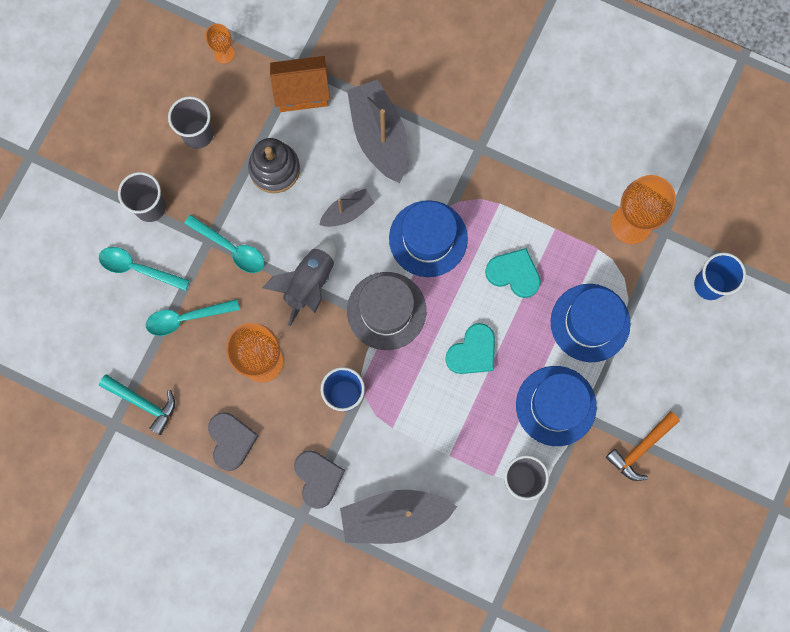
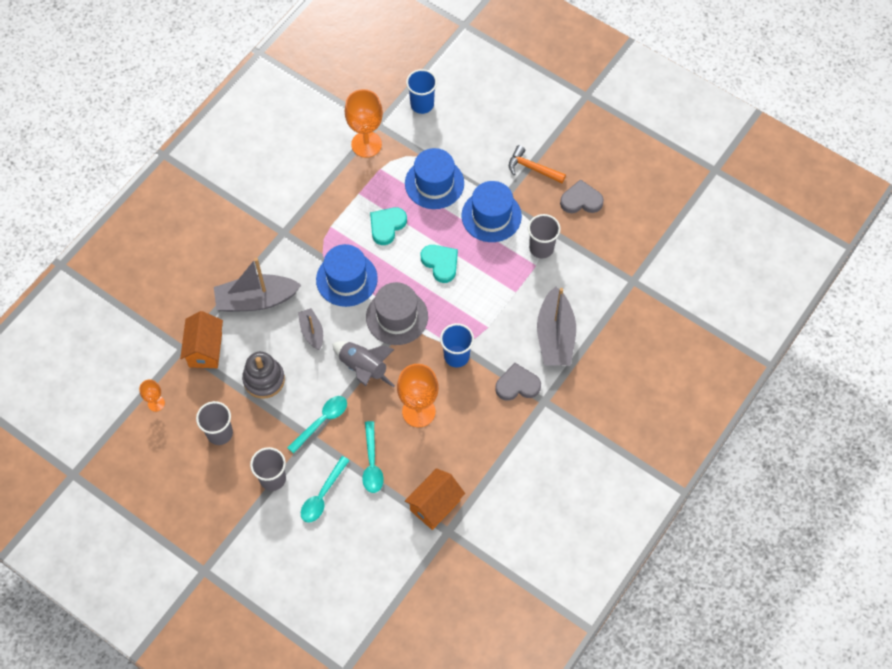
camera: 80 degrees left, 15 degrees down
(143, 403) = (435, 505): turquoise hammer -> orange house
(231, 440) = (477, 443): grey heart -> grey heart (581, 200)
(640, 449) = (532, 168): orange hammer -> orange hammer turned 150 degrees clockwise

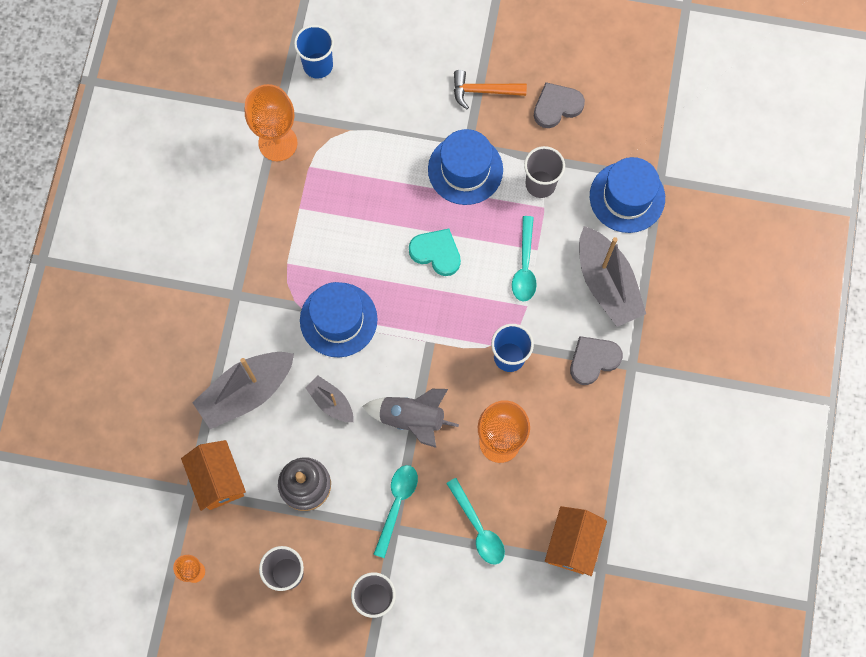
camera: 25 degrees left, 10 degrees up
(322, 495) = (441, 592): turquoise spoon -> turquoise spoon (524, 266)
(387, 226) = (352, 234): turquoise heart -> none
(397, 317) = (419, 340): grey hat -> none
(434, 183) = (381, 158): blue hat -> blue hat (627, 197)

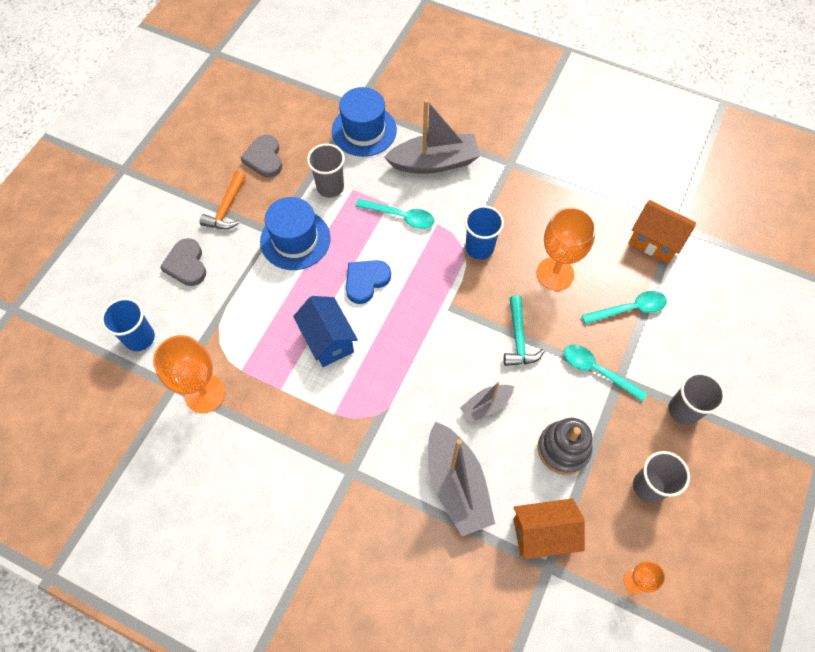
camera: 75 degrees left, 10 degrees down
(338, 320) = (405, 380): blue hat -> none
(360, 236) = (328, 340): none -> blue house
(412, 419) = (519, 339): grey rocket -> turquoise hammer
(436, 253) = (366, 281): turquoise heart -> blue heart
(593, 360) = (498, 188): grey heart -> grey heart (186, 264)

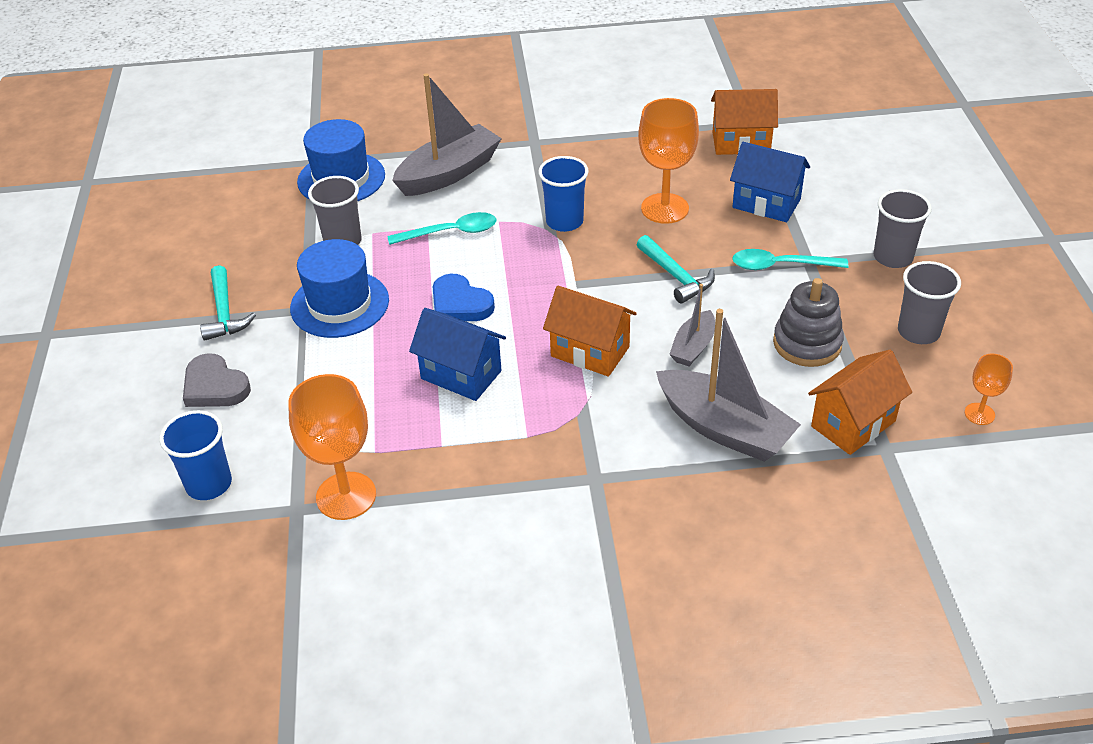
camera: 30 degrees left, 20 degrees down
(227, 208) = (225, 313): orange hammer -> turquoise hammer
(264, 158) = (236, 249): grey heart -> none
(366, 281) = (460, 303): blue heart -> blue heart turned 60 degrees counterclockwise
(418, 369) = (590, 351): none -> orange house
(630, 309) = (766, 203): turquoise spoon -> blue house

